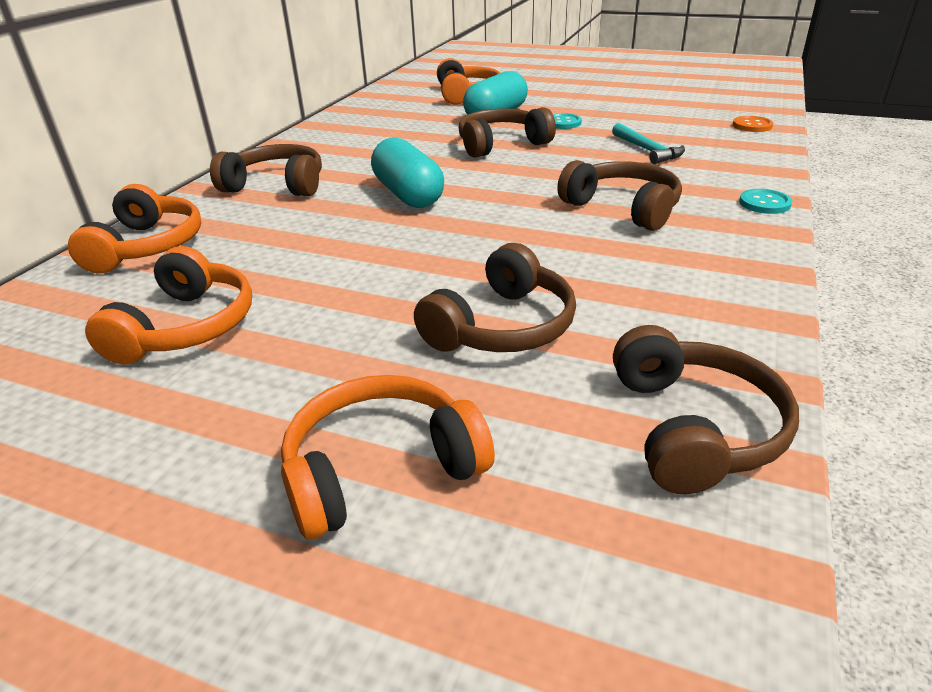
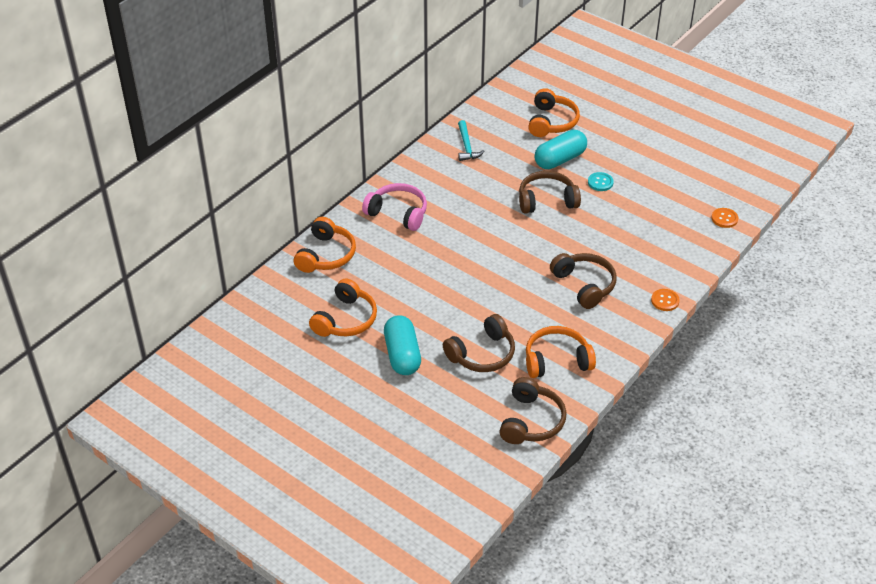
camera: 15 degrees right, 10 degrees up
(276, 185) = (398, 213): brown headphones -> pink headphones
(381, 469) = (413, 409): orange headphones -> orange headphones (557, 360)
(408, 195) = (471, 242): turquoise capsule -> turquoise capsule (402, 355)
(647, 150) = (635, 231): turquoise hammer -> turquoise hammer (467, 146)
(764, 203) = (665, 301): turquoise button -> orange button

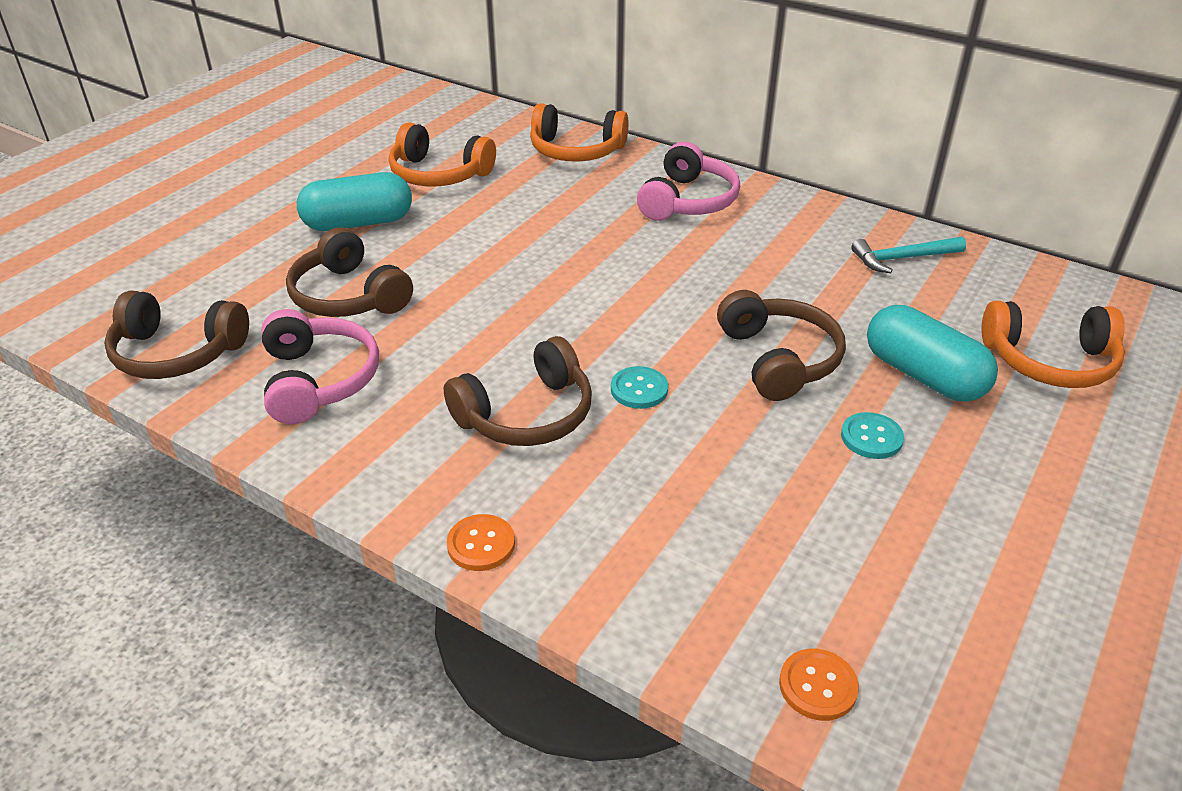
camera: 85 degrees right, 5 degrees down
(557, 360) = (318, 380): orange headphones -> pink headphones
(567, 247) = (639, 389): none -> turquoise button

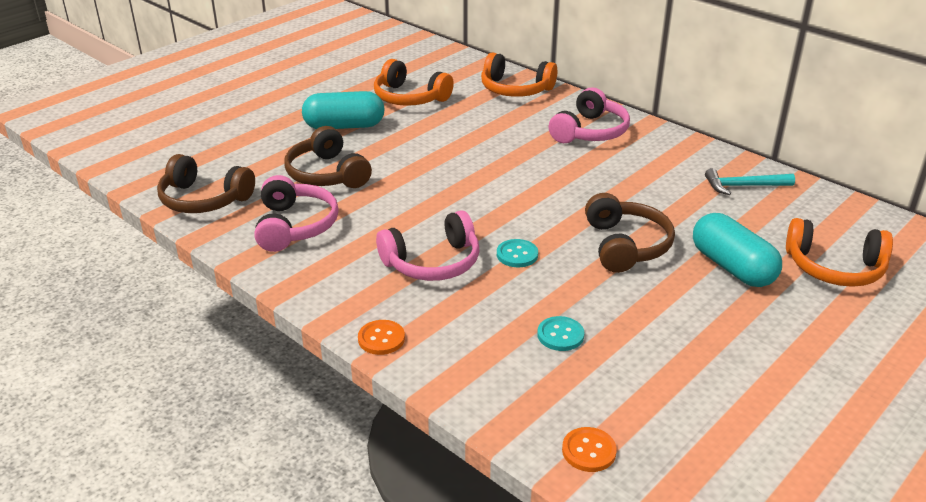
camera: 10 degrees right, 5 degrees down
(526, 414) = (433, 262): brown headphones -> pink headphones
(871, 437) = (678, 304): turquoise button -> turquoise button (560, 335)

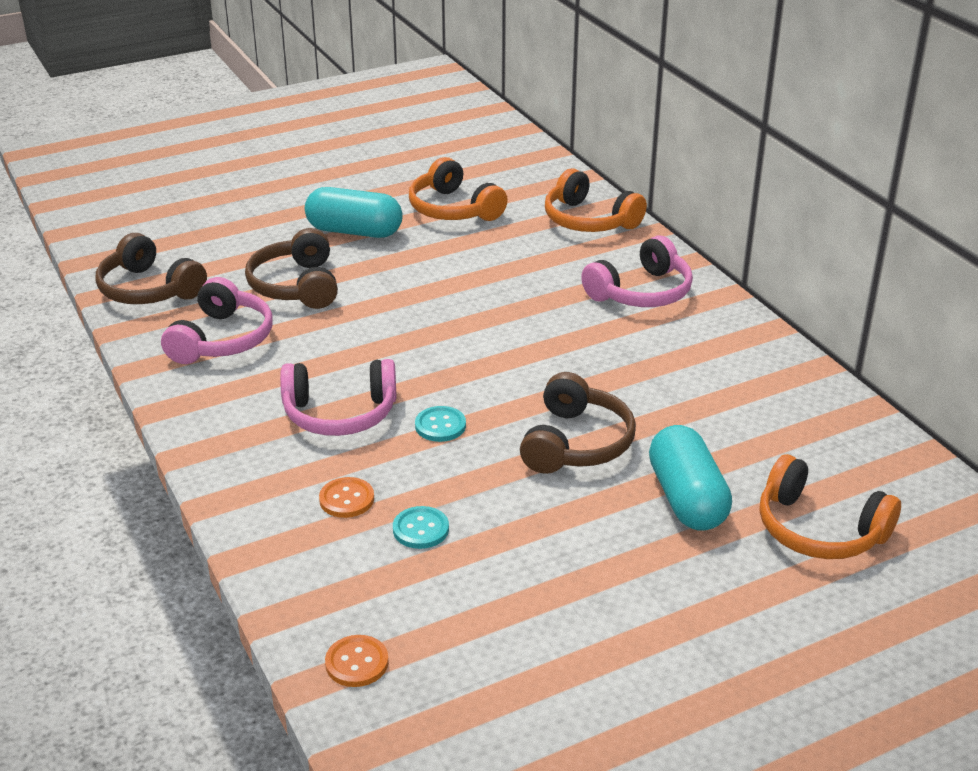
camera: 20 degrees right, 0 degrees up
(381, 339) = (226, 486): orange button -> orange button (346, 499)
(743, 186) = (784, 401): turquoise hammer -> none

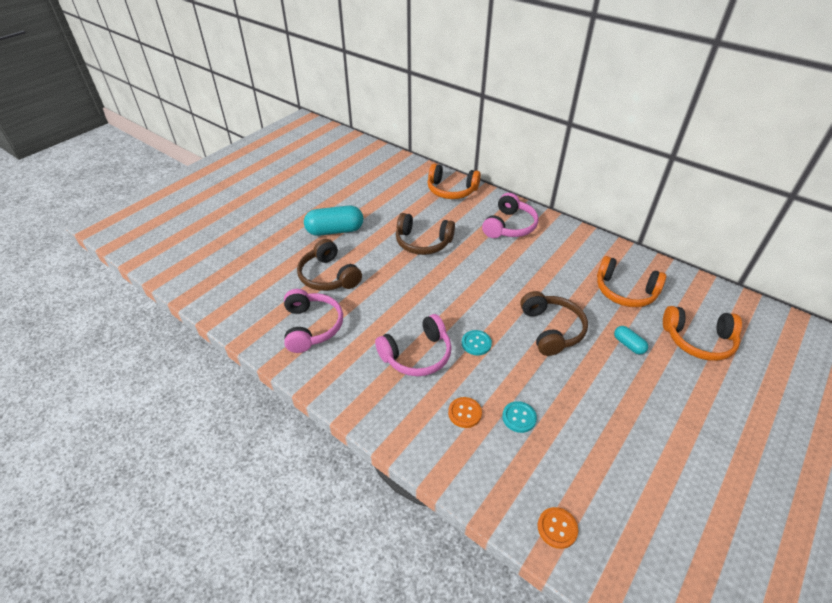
camera: 25 degrees left, 10 degrees up
(149, 289) = (241, 306): brown headphones -> brown headphones (423, 242)
(453, 209) = (378, 202): orange headphones -> orange headphones (625, 291)
(687, 499) = (628, 345): turquoise capsule -> turquoise capsule, size x0.50

